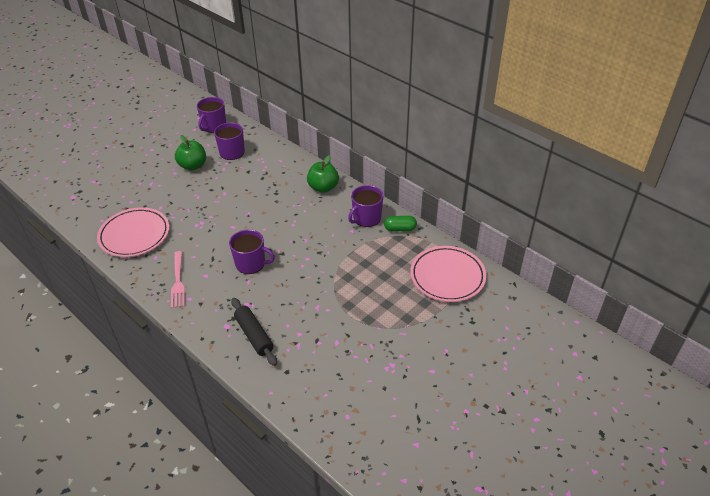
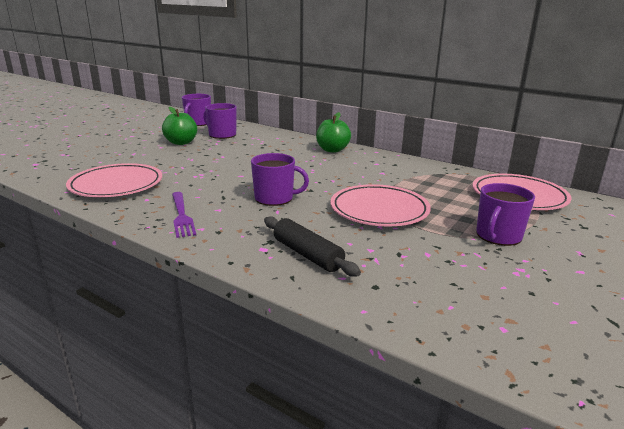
camera: 10 degrees left, 20 degrees down
(178, 281) = (181, 215): pink fork -> purple fork
(325, 286) = (379, 210): none -> pink plate
(366, 218) = (393, 165): purple mug -> purple mug (498, 236)
(400, 229) = (435, 170): green capsule -> none

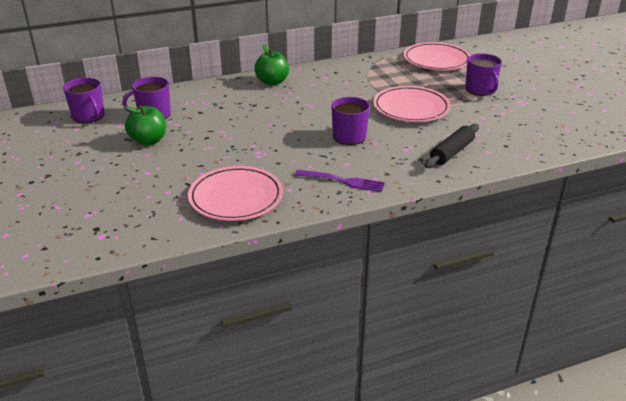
camera: 55 degrees left, 10 degrees up
(307, 255) = (452, 152): black rolling pin -> black rolling pin turned 45 degrees counterclockwise

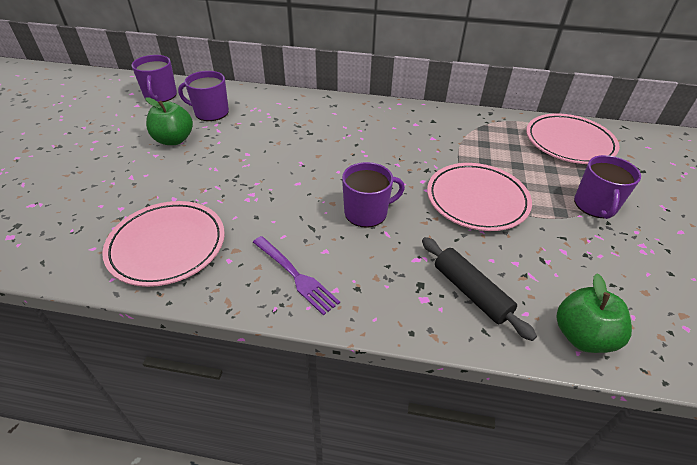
camera: 30 degrees right, 10 degrees up
(272, 82) = (355, 111): green apple -> green apple (582, 336)
(452, 152) = (470, 292): black rolling pin -> black rolling pin turned 75 degrees clockwise

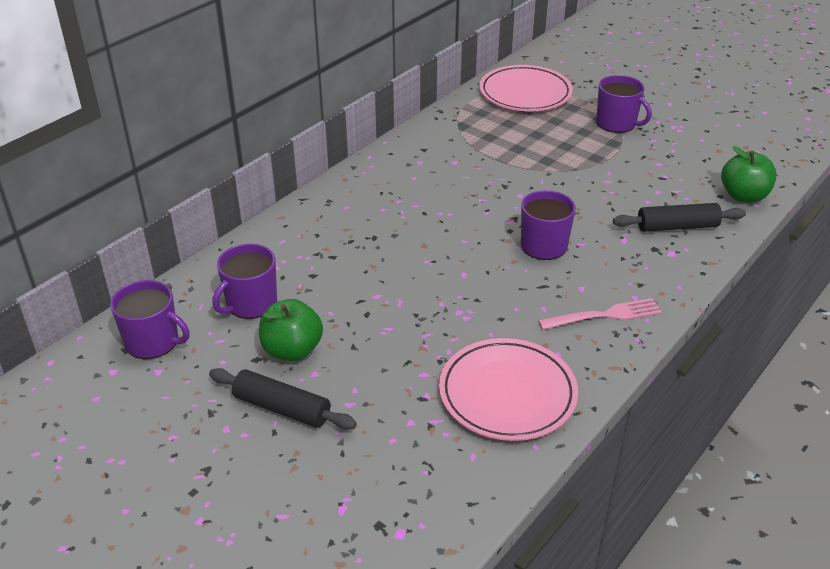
camera: 60 degrees left, 5 degrees down
(118, 153) = (282, 408): none -> black rolling pin
(295, 275) = (604, 315): purple fork -> pink fork
(477, 200) = (569, 177): pink plate -> none

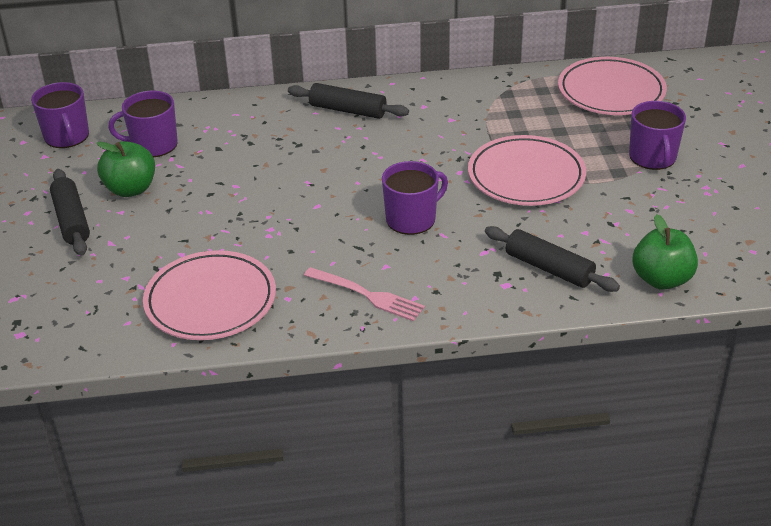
camera: 45 degrees right, 0 degrees up
(369, 192) = (348, 110): none -> black rolling pin
(566, 175) = (526, 176): none -> pink plate

